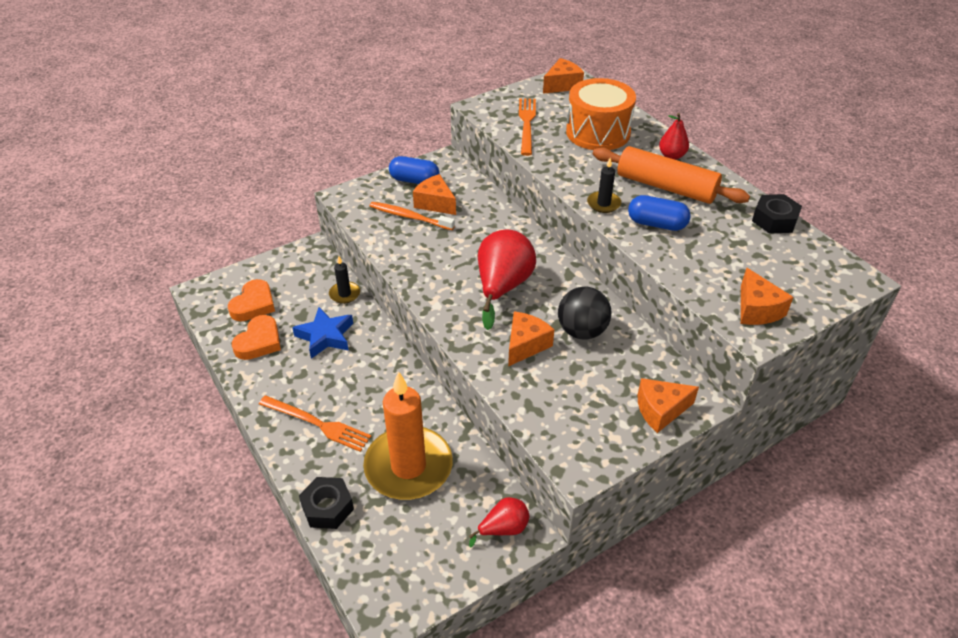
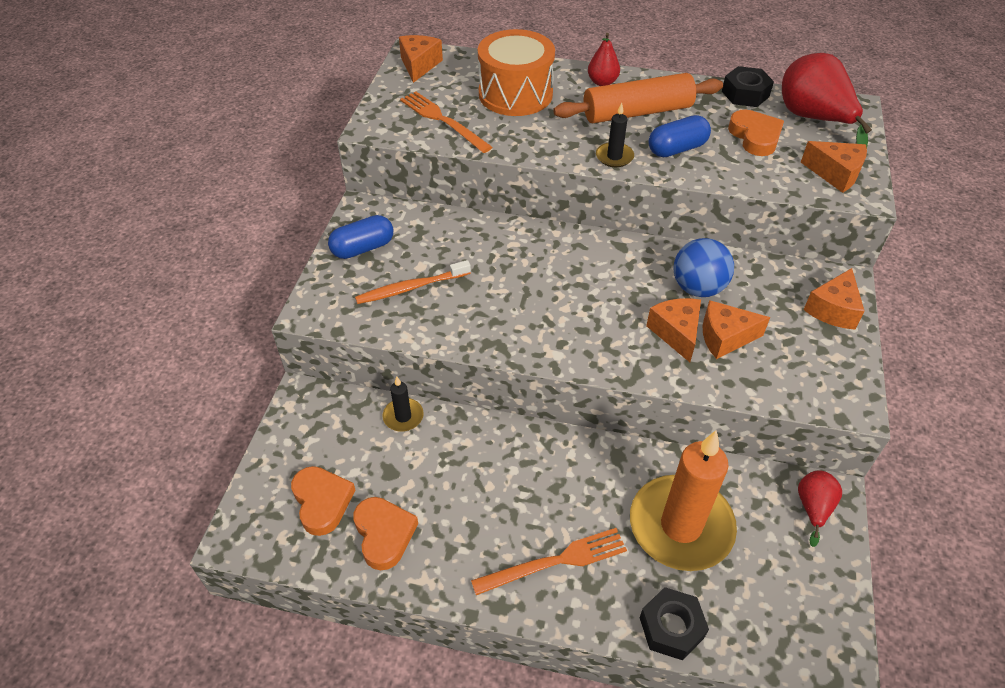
camera: 45 degrees left, 5 degrees up
(325, 336) = (443, 473): blue star -> none
(435, 203) = (416, 258): orange cheese -> orange cheese (725, 337)
(502, 287) = (587, 296): red pear -> red pear (813, 119)
(582, 331) = (698, 288): black ball -> blue ball
(732, 250) = (755, 137): none -> orange heart

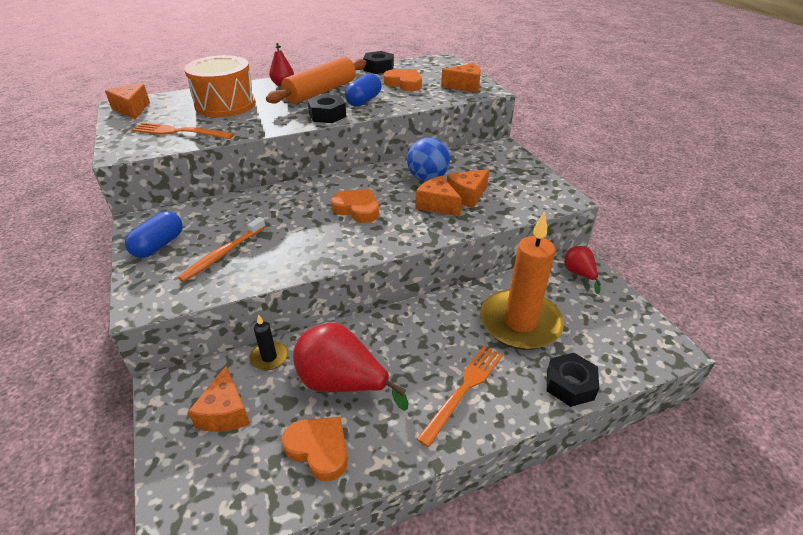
camera: 35 degrees left, 10 degrees down
(322, 502) = (243, 457): orange heart -> orange heart (357, 209)
(614, 157) = (327, 115): black candle -> black nut
(813, 119) = (428, 68): red pear -> red pear (342, 383)
(833, 309) = (510, 161): orange cheese -> orange cheese (225, 412)

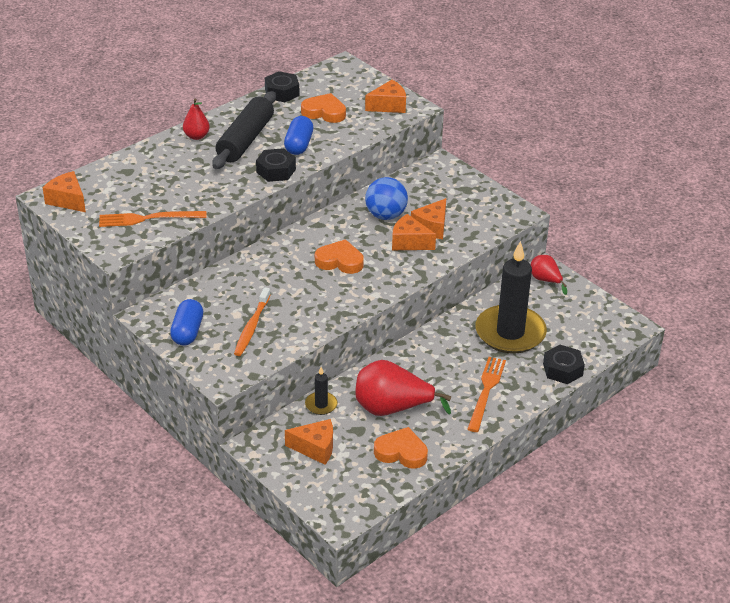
camera: 20 degrees left, 0 degrees up
(225, 105) = (160, 176): orange drum -> none
(225, 412) = (315, 448): orange cheese -> orange cheese turned 60 degrees counterclockwise
(321, 92) = (245, 140): orange rolling pin -> black rolling pin
(520, 323) = (510, 333): orange candle -> black candle

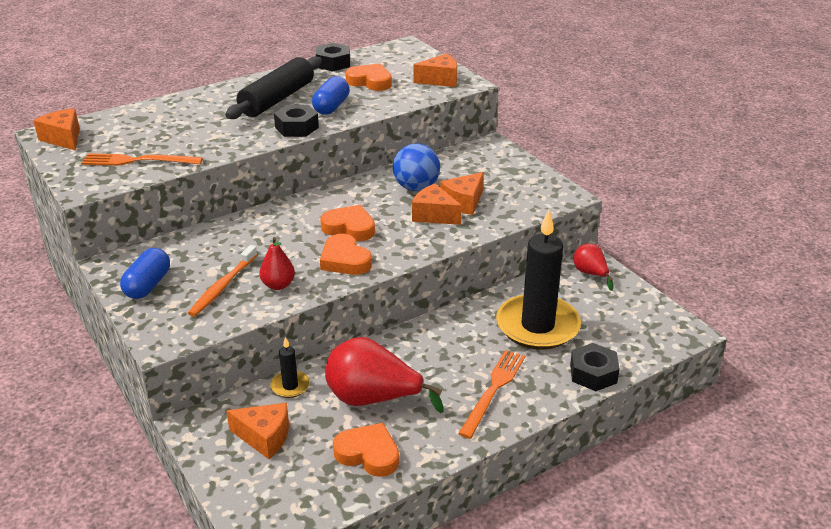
camera: 10 degrees right, 5 degrees down
(196, 136) = (228, 93): red pear -> red pear (278, 285)
(346, 293) = (345, 260): none -> orange heart

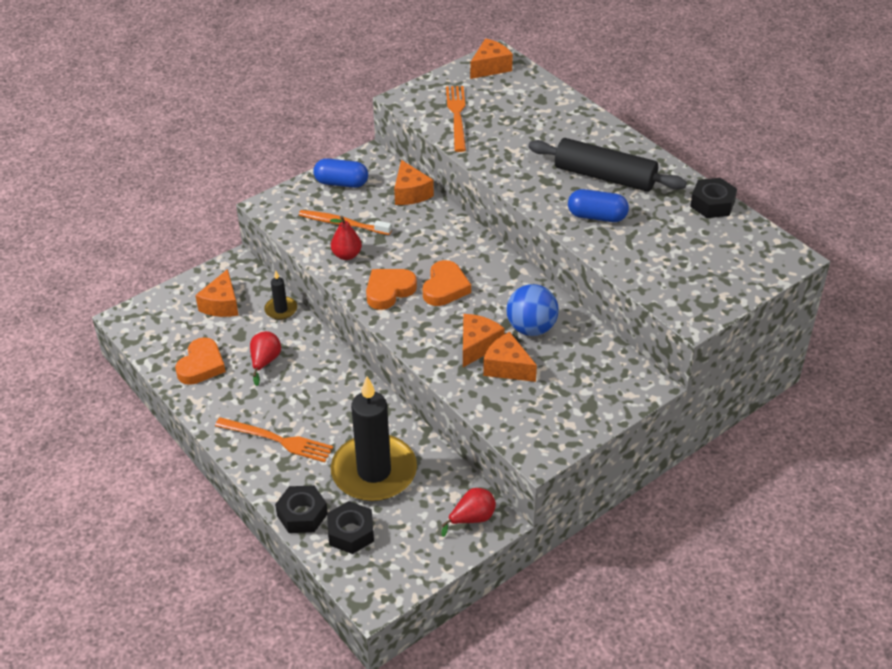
camera: 85 degrees right, 10 degrees up
(296, 127) = (543, 199): black nut -> black nut (351, 532)
(370, 81) = (671, 238): orange heart -> none
(373, 399) = (265, 362): red pear -> red pear, size x0.54
(440, 80) = (694, 294): orange cheese -> orange cheese (410, 193)

